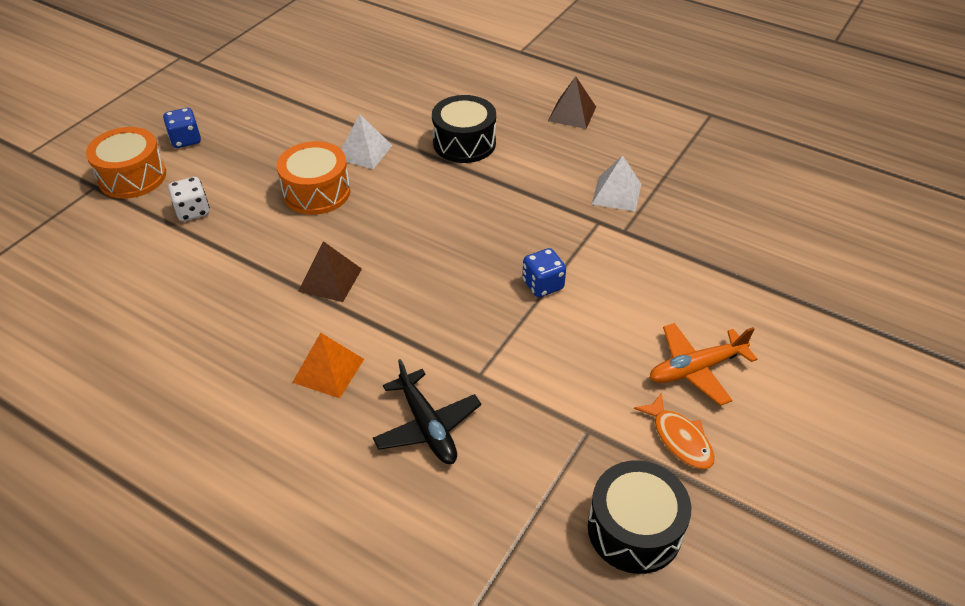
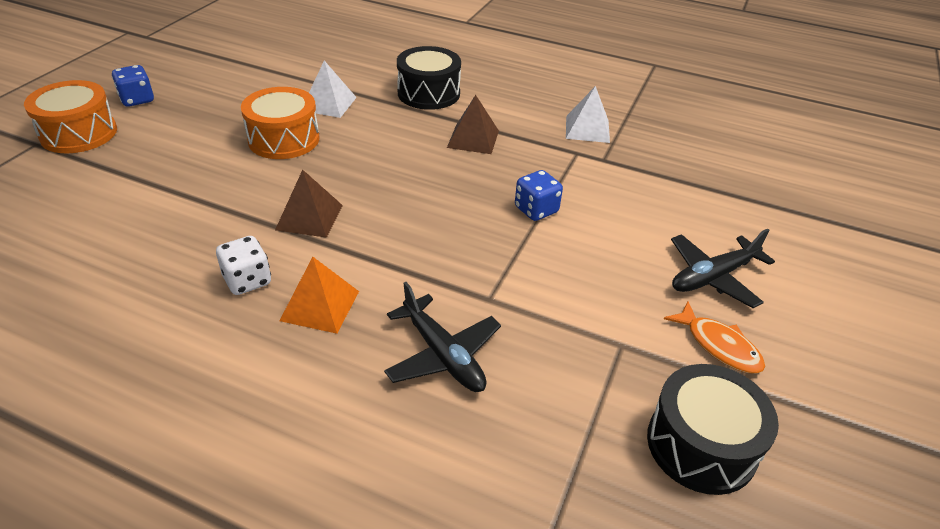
camera: 10 degrees left, 5 degrees down
(193, 211) = (149, 161): white dice -> white dice (247, 280)
(572, 113) = (527, 67): brown pyramid -> brown pyramid (473, 139)
(696, 369) = (713, 277): orange plane -> black plane

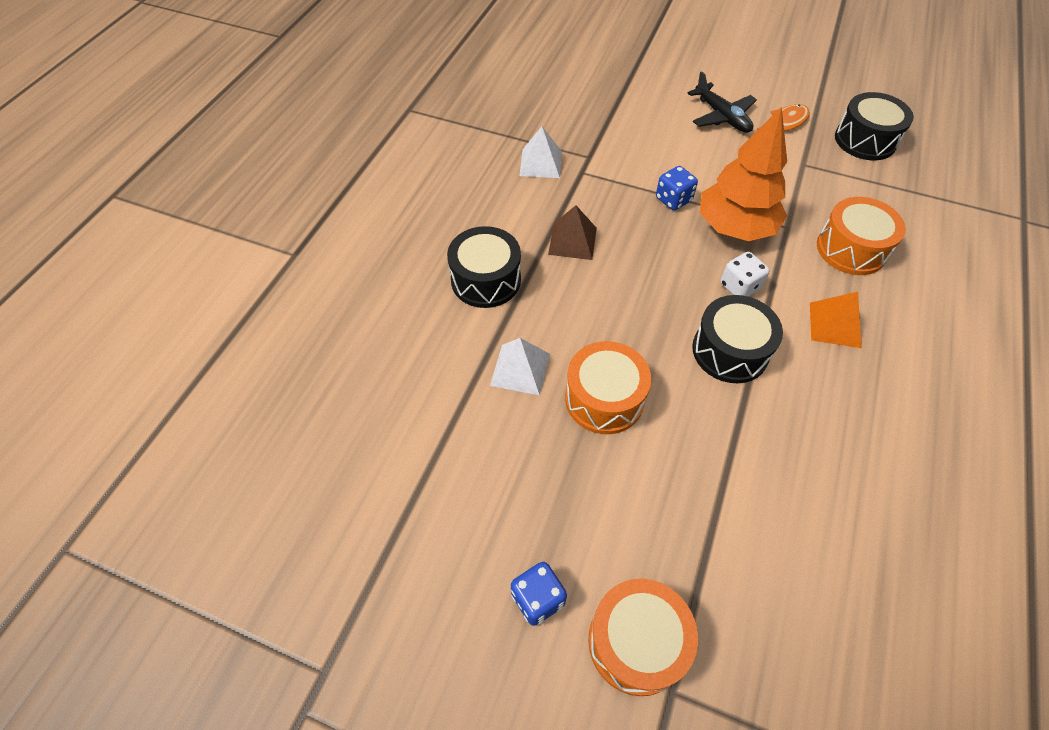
camera: 90 degrees left, 15 degrees up
(247, 280) = (827, 380): white dice -> white dice (739, 286)
(309, 217) = (730, 351): brown pyramid -> black drum
(443, 355) = (851, 249): black plane -> orange drum
(489, 251) = (735, 227): none -> orange tree

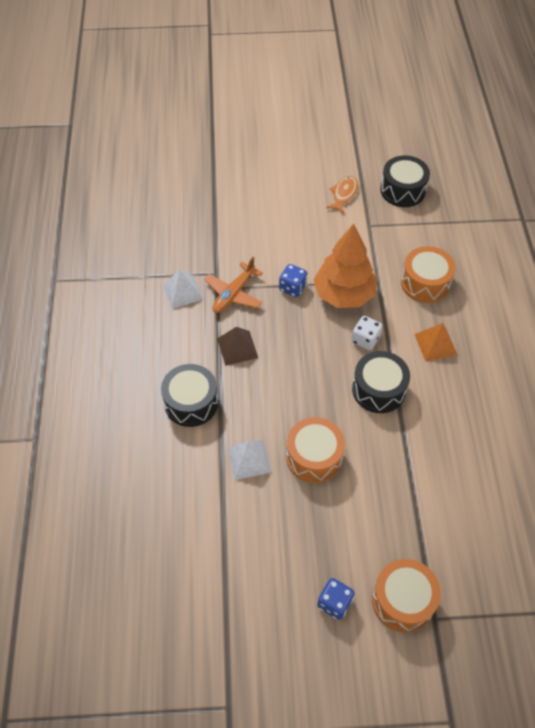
camera: 25 degrees left, 0 degrees up
(598, 184) = (233, 294): none -> orange plane
(722, 116) = (297, 204): black plane -> none

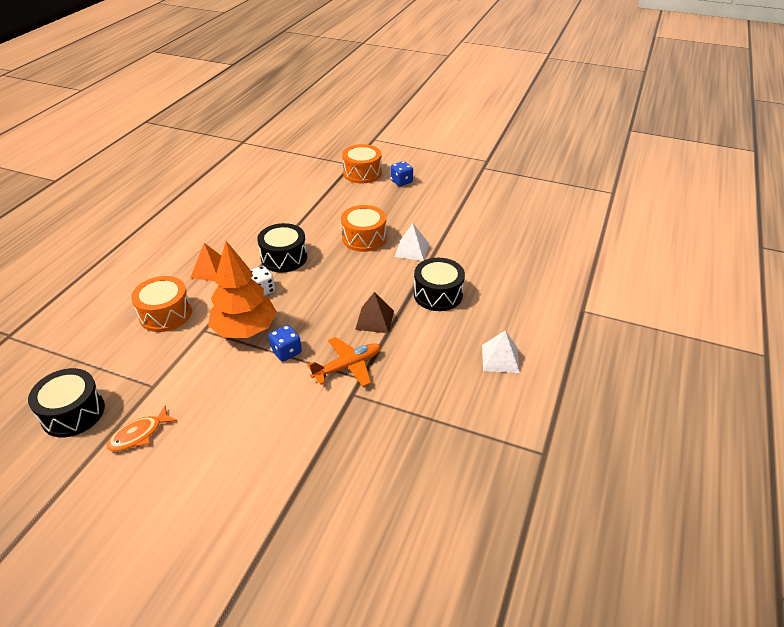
camera: 155 degrees left, 15 degrees down
(183, 292) = (398, 387): white pyramid -> white pyramid (500, 358)

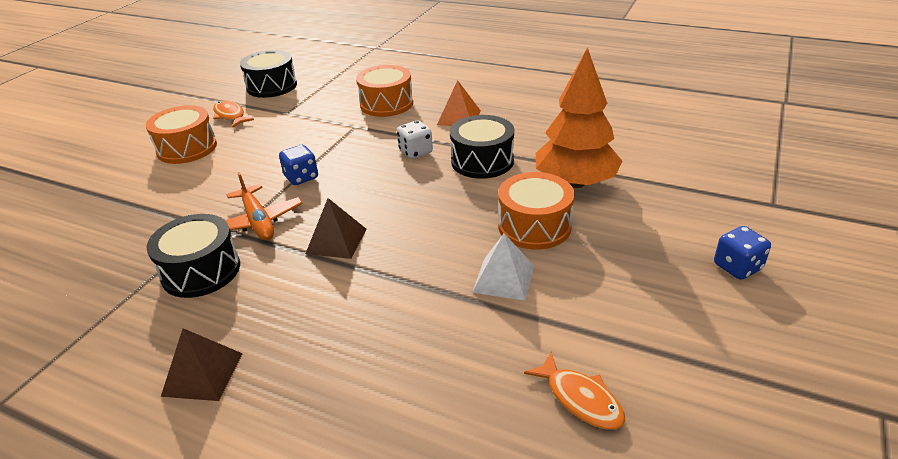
camera: 95 degrees right, 5 degrees down
(245, 329) = (348, 149): orange tree -> orange tree (575, 182)
(362, 173) = (746, 218): orange drum -> orange drum (187, 148)
(438, 294) = (378, 306): black drum -> black drum (201, 271)
(490, 230) = (580, 399): none -> orange fish
(500, 358) = (203, 374): white pyramid -> brown pyramid

